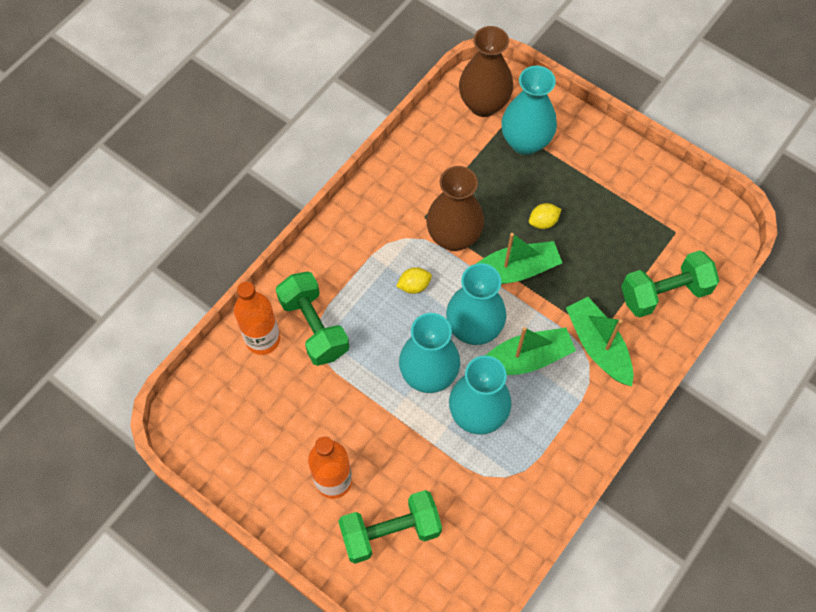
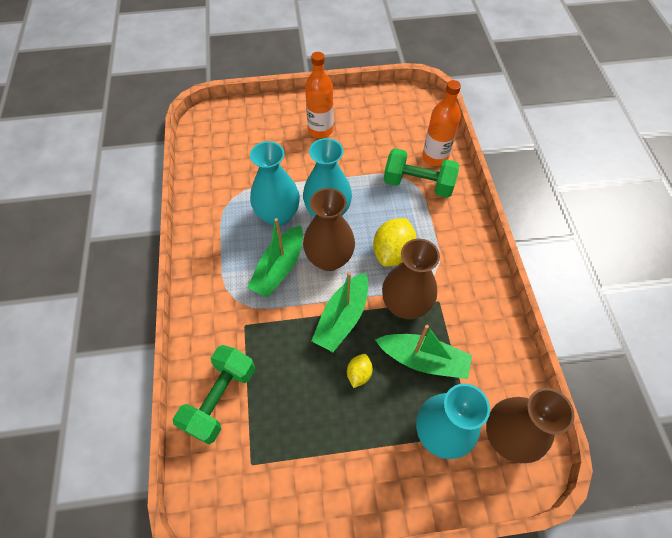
camera: 135 degrees right, 5 degrees down
(390, 532) = (268, 132): green dumbbell -> none
(414, 286) = (392, 252): yellow lemon -> yellow lemon, size x1.85
(474, 328) = (329, 259): turquoise vase -> brown vase
(598, 346) = (238, 316): green boat -> green boat (423, 360)

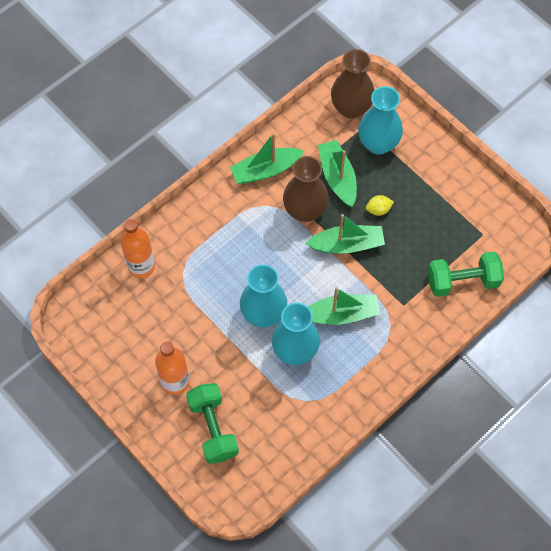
camera: 125 degrees left, 5 degrees up
(329, 259) = (306, 284): brown vase -> none
(392, 252) = (266, 244): yellow lemon -> none
(418, 184) = (182, 263): green dumbbell -> green dumbbell (213, 428)
(474, 298) = (265, 170): none -> green boat

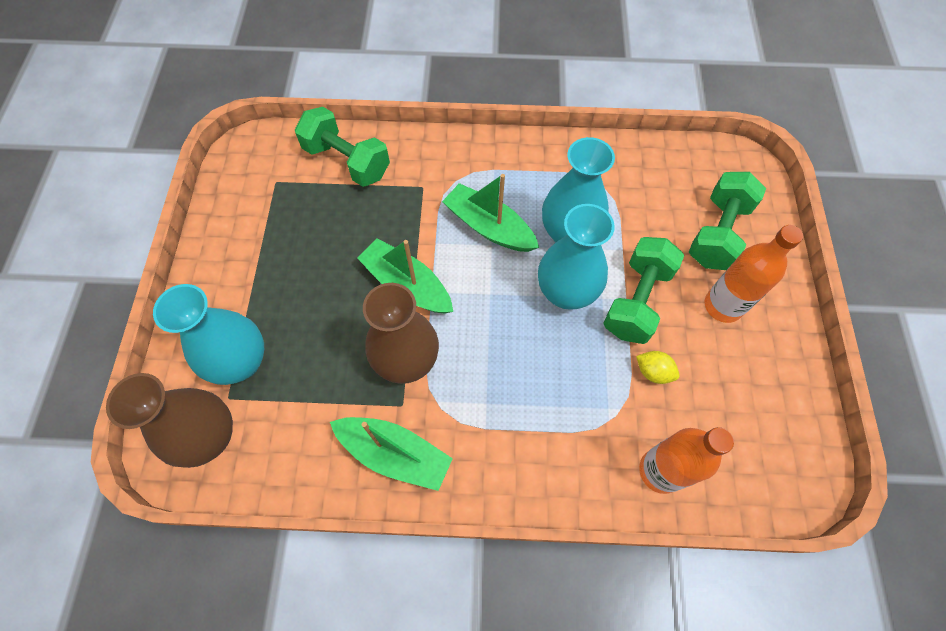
camera: 135 degrees left, 0 degrees up
(223, 343) = (636, 300): none -> green dumbbell
(337, 177) = (329, 365): green boat -> none
(378, 210) = (334, 290): yellow lemon -> yellow lemon (653, 372)

